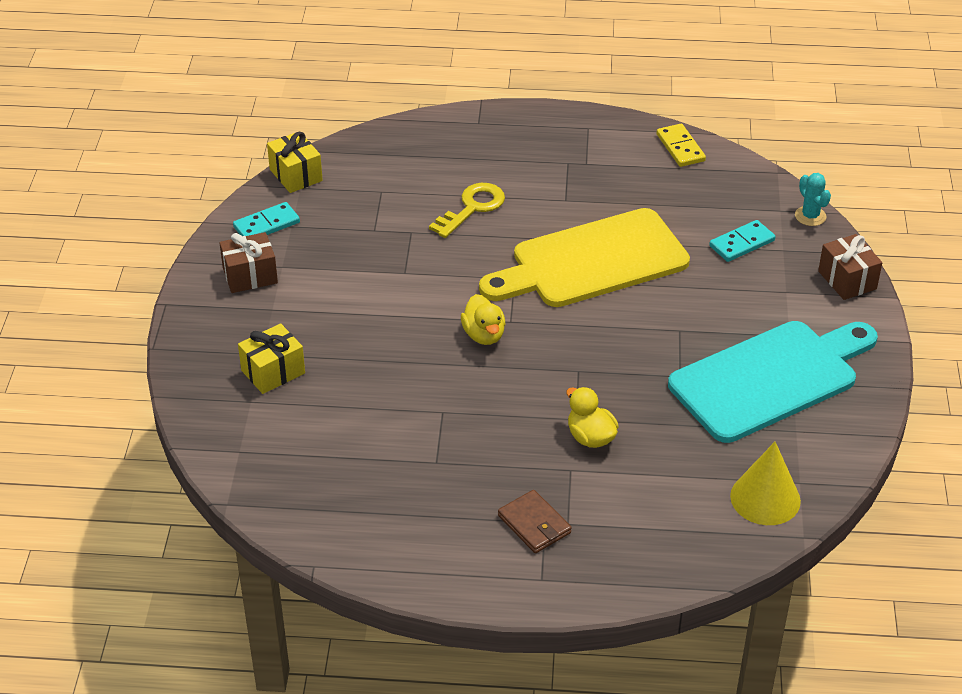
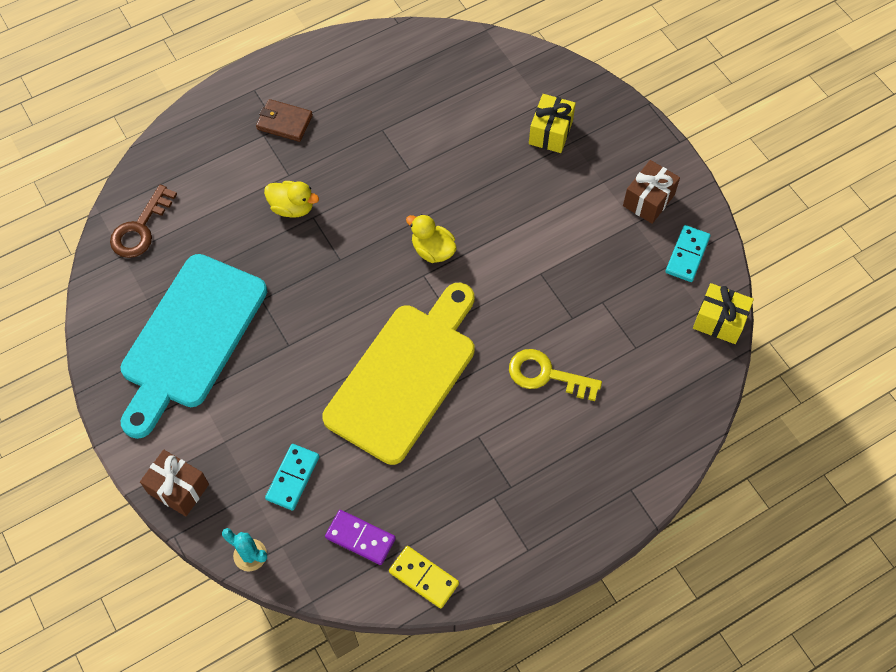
camera: 145 degrees right, 20 degrees up
(472, 208) = (547, 375): yellow key -> yellow key turned 105 degrees clockwise
(712, 187) = (360, 538): none -> purple domino
(765, 498) = (141, 228): yellow cone -> brown key

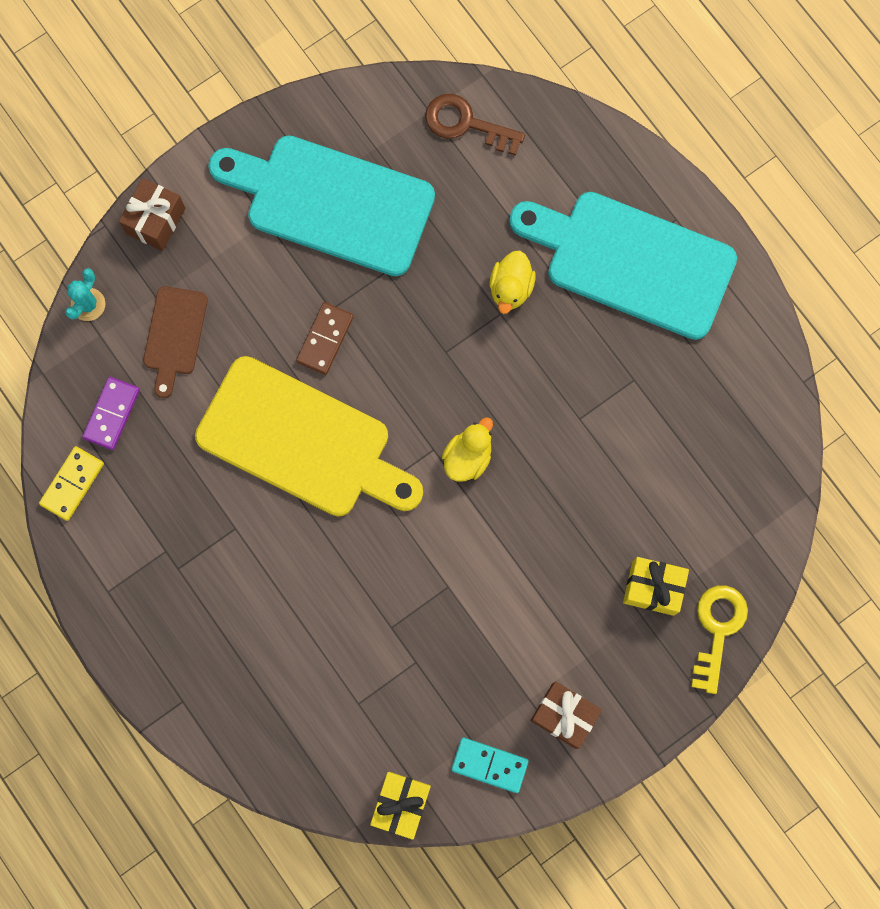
camera: 85 degrees right, 15 degrees up
(284, 122) = (631, 262): brown wallet -> turquoise cutting board
(292, 478) = (174, 335): turquoise domino -> brown cutting board
(315, 351) = (325, 339): none -> brown domino
(547, 375) = (315, 601): yellow key -> yellow key (717, 630)

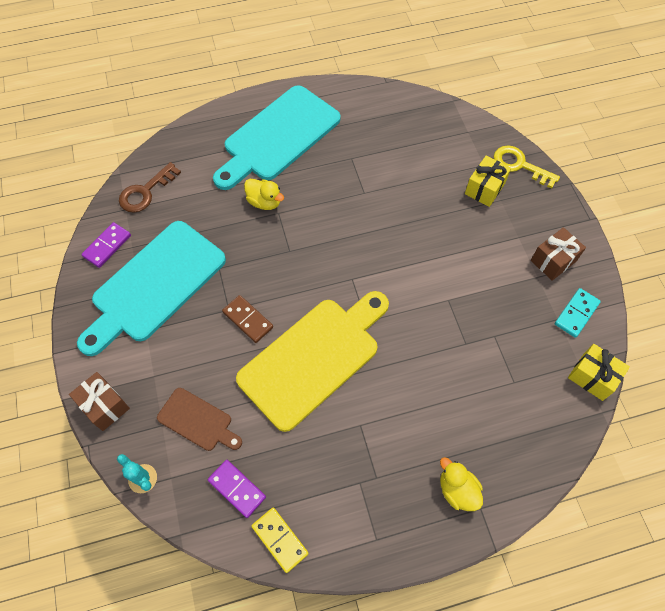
camera: 70 degrees left, 15 degrees down
(365, 116) = (107, 246): none -> purple domino
(468, 457) = (365, 260): yellow duck -> yellow duck (457, 490)

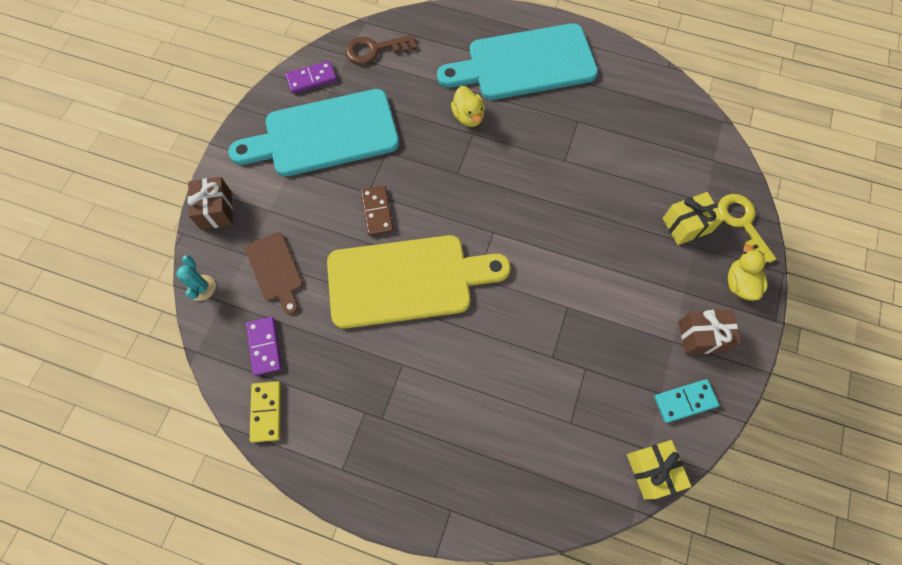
camera: 35 degrees right, 5 degrees up
(457, 490) = (442, 479): yellow duck -> yellow duck (739, 283)

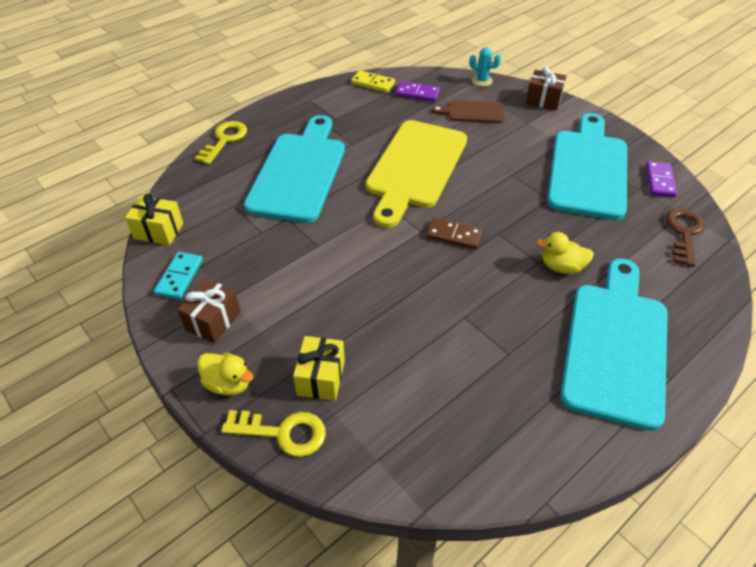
camera: 120 degrees right, 20 degrees down
(377, 211) = (489, 173): brown domino -> brown domino (454, 235)
(479, 518) = (224, 140): none -> yellow key
(482, 390) = (299, 172): none -> turquoise cutting board

